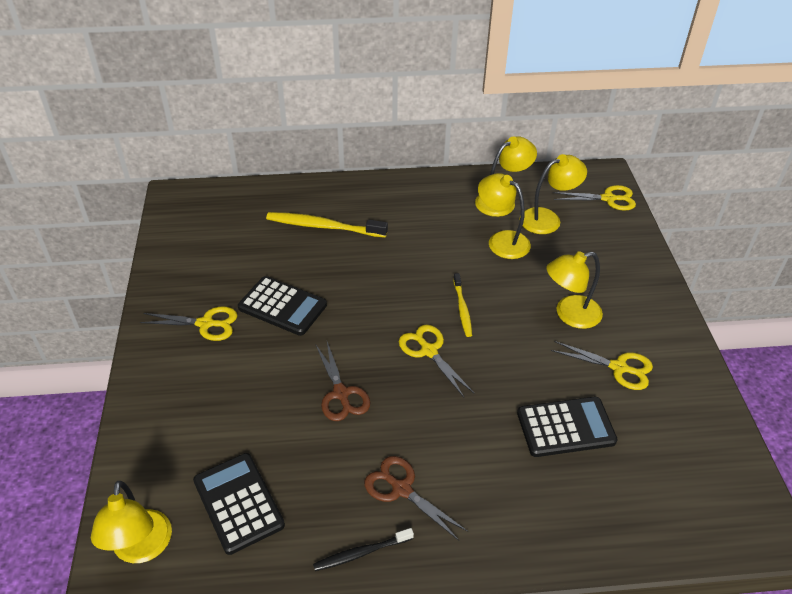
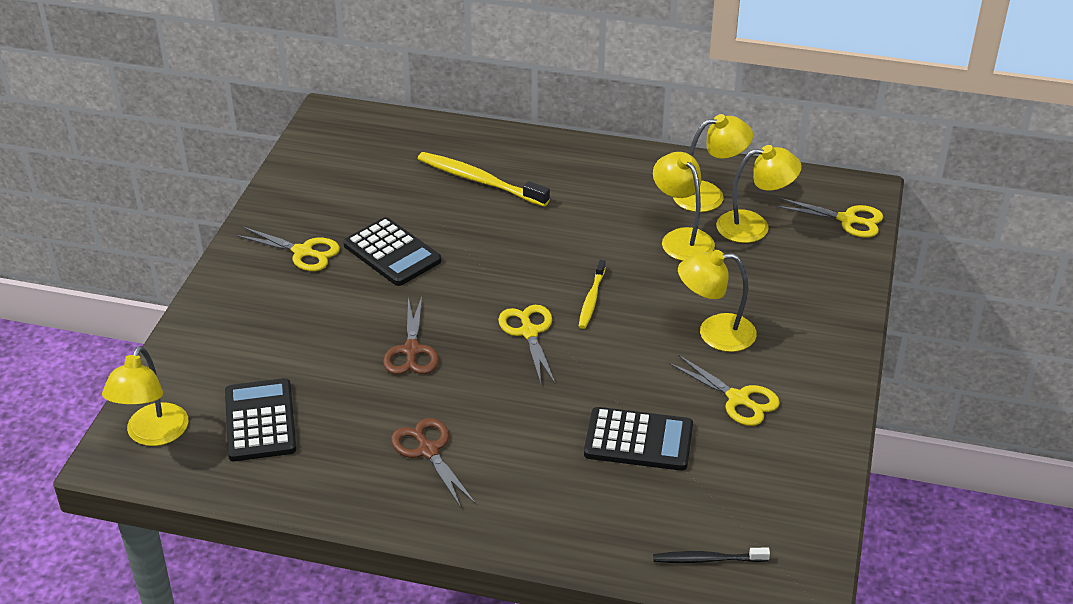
camera: 20 degrees right, 5 degrees down
(361, 553) = (358, 493): black toothbrush -> black toothbrush (707, 559)

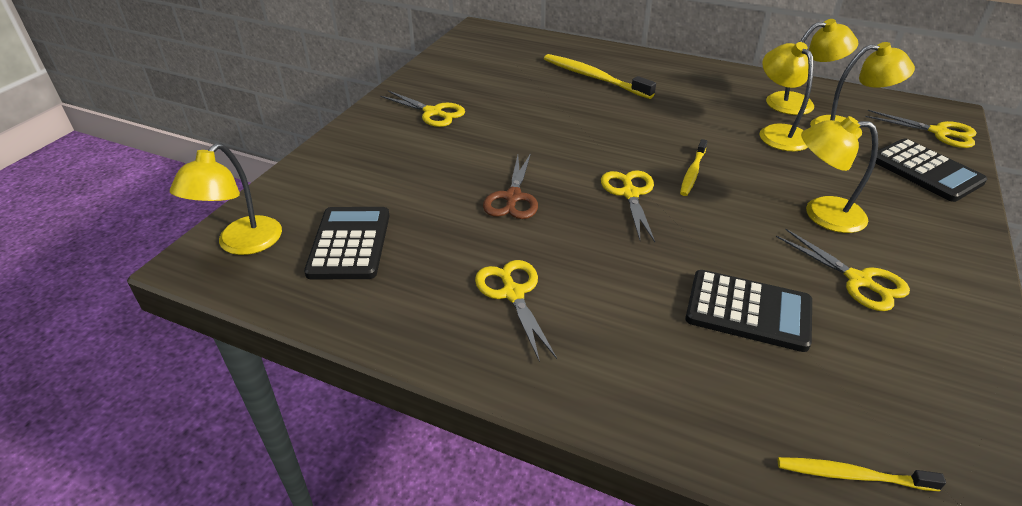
camera: 10 degrees right, 0 degrees up
(392, 253) = (510, 120): black calculator -> black calculator (925, 171)
(428, 450) = (513, 293): brown scissors -> yellow scissors
(707, 559) = (851, 475): black toothbrush -> yellow toothbrush

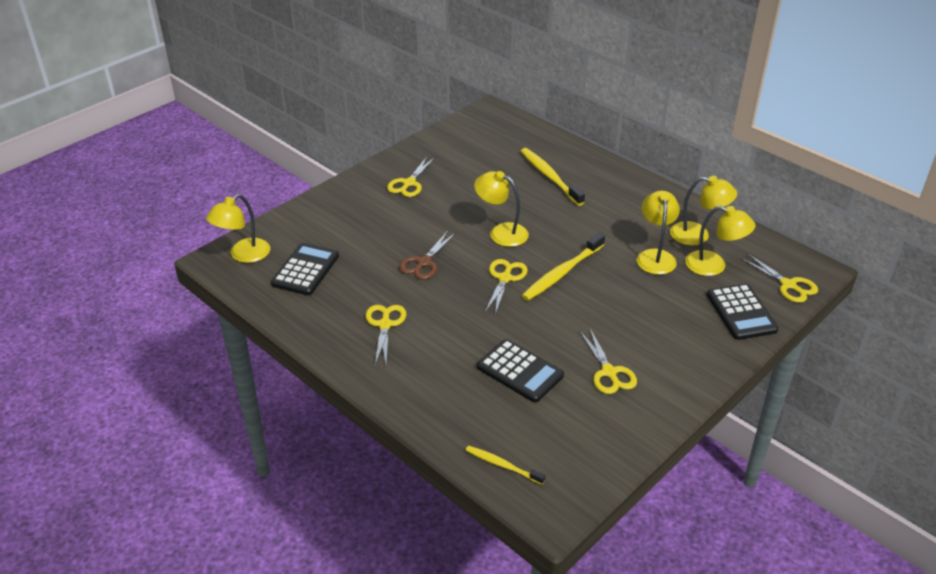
camera: 20 degrees right, 0 degrees up
(433, 113) = (409, 183): yellow scissors -> yellow scissors turned 60 degrees clockwise
(692, 172) = (562, 273): yellow toothbrush -> yellow toothbrush, size x1.71
(822, 214) = (628, 324): yellow lamp -> yellow lamp (501, 232)

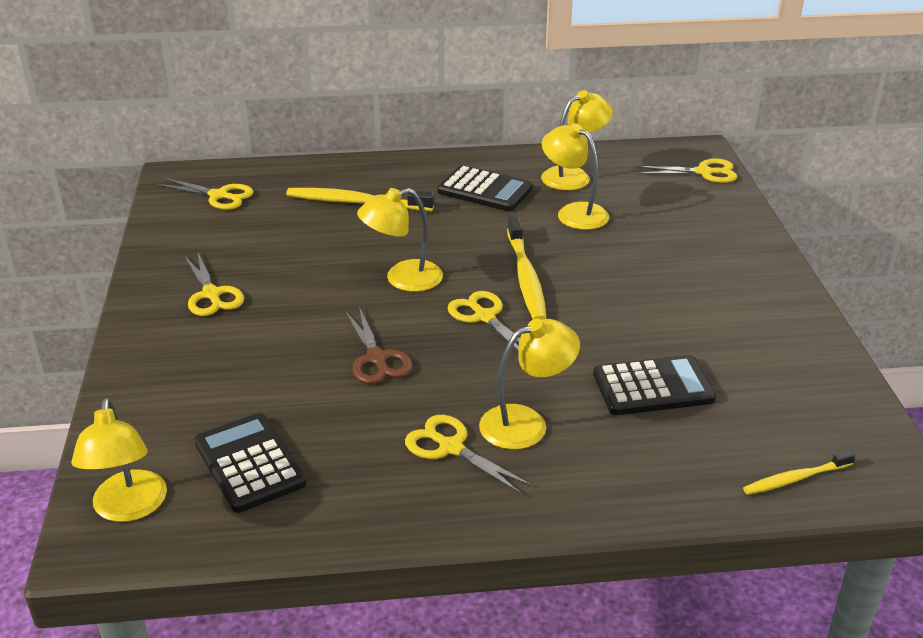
camera: 50 degrees left, 5 degrees down
(609, 373) = (718, 330): yellow scissors -> yellow scissors (219, 196)
(714, 266) = (630, 192): yellow lamp -> yellow lamp (526, 423)
(741, 312) = (713, 213): black calculator -> black calculator (484, 190)

